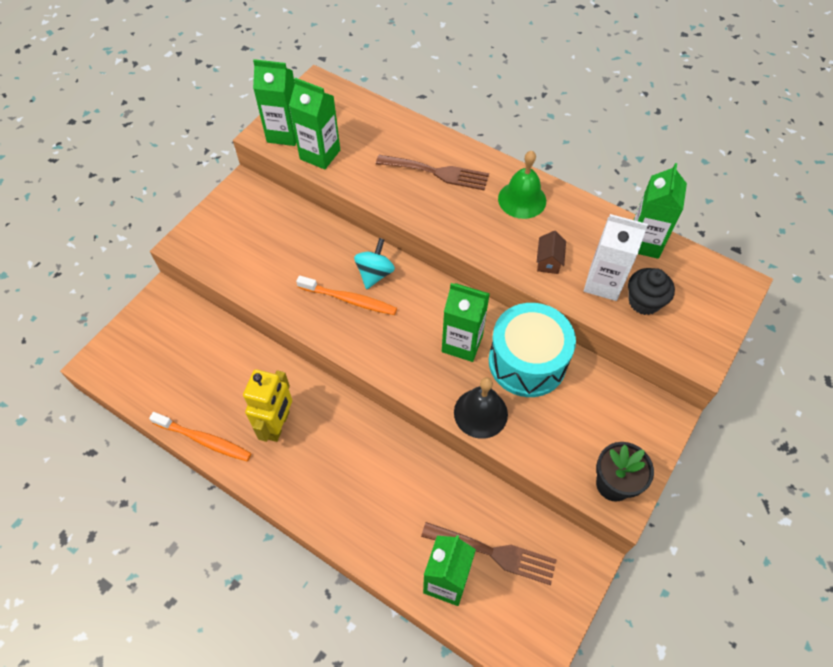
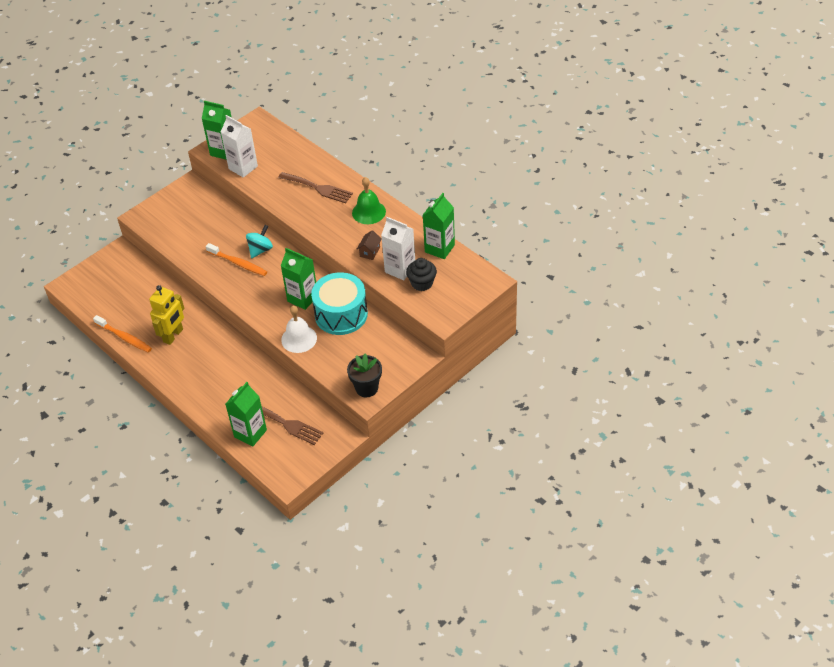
camera: 15 degrees right, 10 degrees down
(320, 154) = (243, 167): green carton -> white carton
(480, 413) = (299, 339): black bell -> white bell

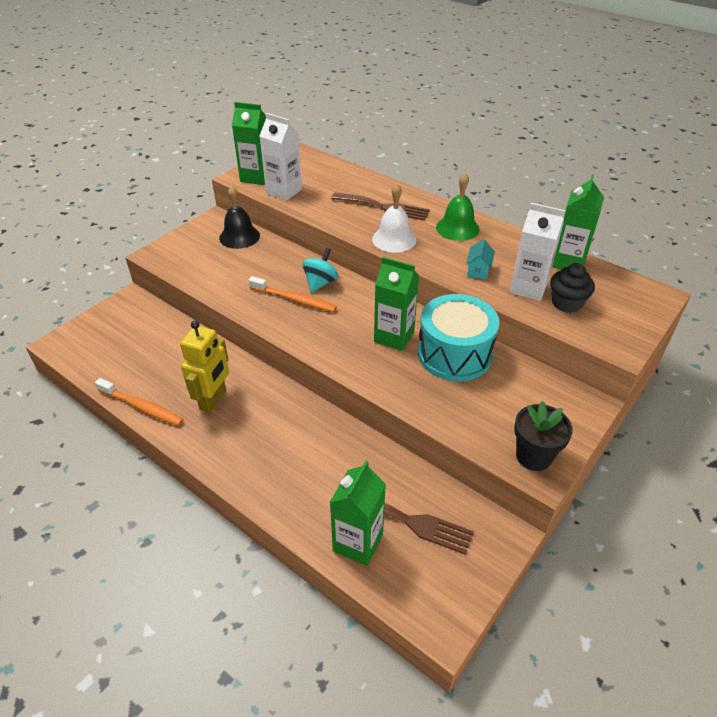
camera: 10 degrees left, 5 degrees down
(206, 203) = (239, 236): none -> black bell
(299, 339) = (406, 390): white bell -> white bell (394, 239)
(370, 252) = (478, 270): brown house -> turquoise house

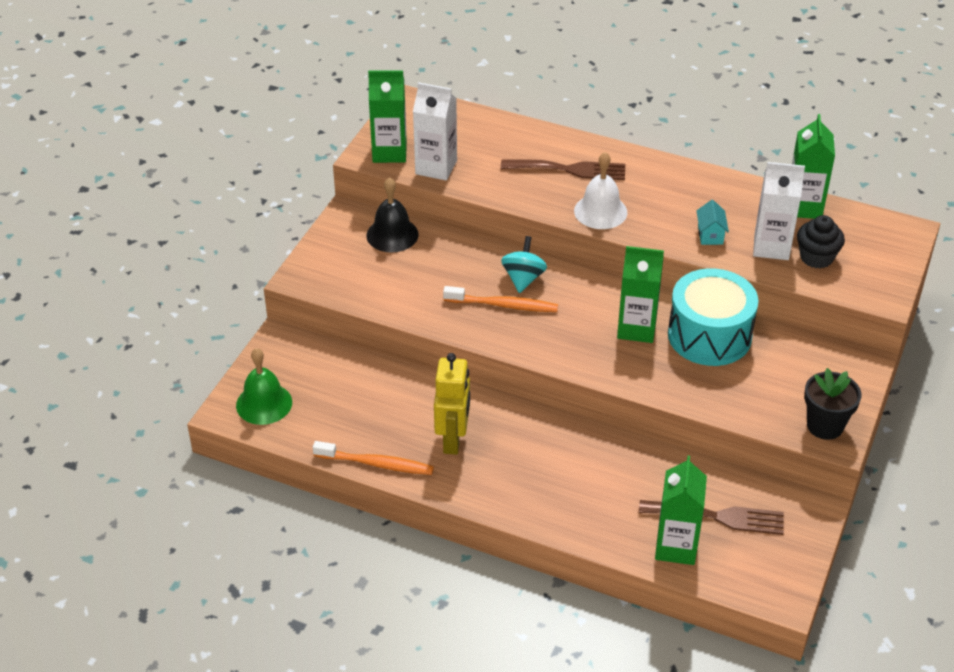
camera: 15 degrees left, 0 degrees up
(457, 228) = (667, 184): green bell -> green bell (264, 403)

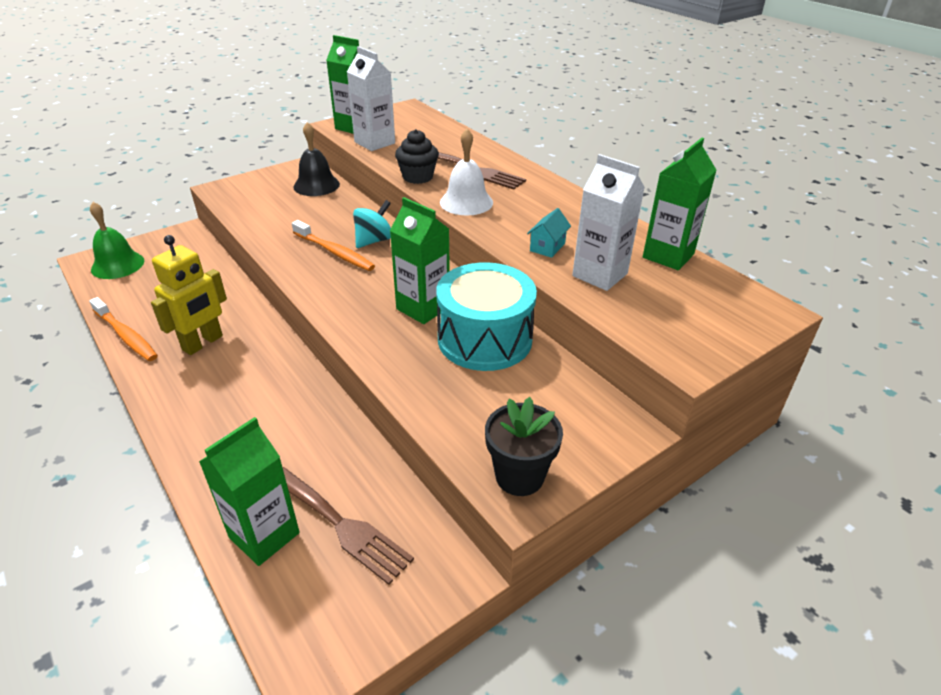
camera: 30 degrees right, 5 degrees down
(816, 257) = (640, 299): black cupcake -> black cupcake (418, 177)

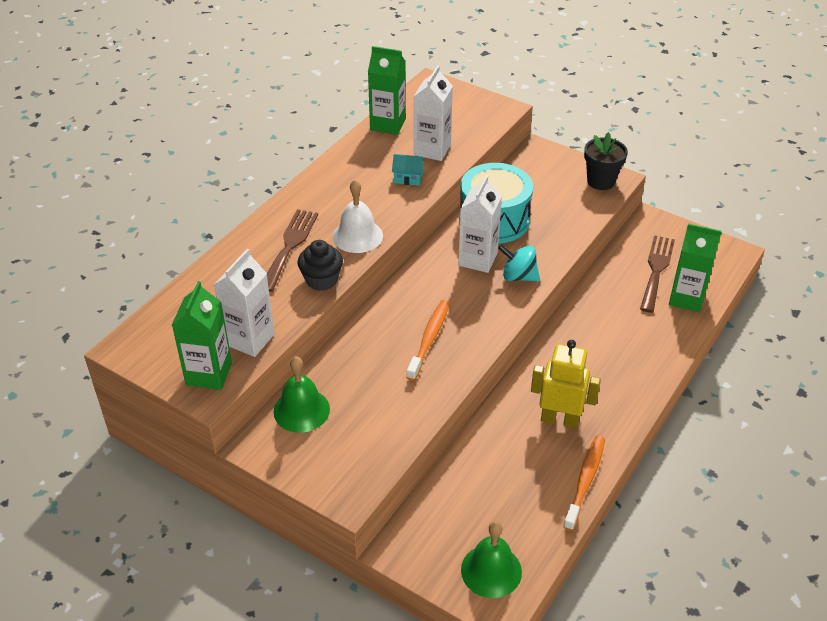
camera: 110 degrees left, 5 degrees up
(316, 185) = (301, 410): black bell -> green bell
(374, 241) = (396, 320): turquoise spinning top -> turquoise spinning top (518, 276)
(423, 308) = (477, 259): green carton -> white carton

